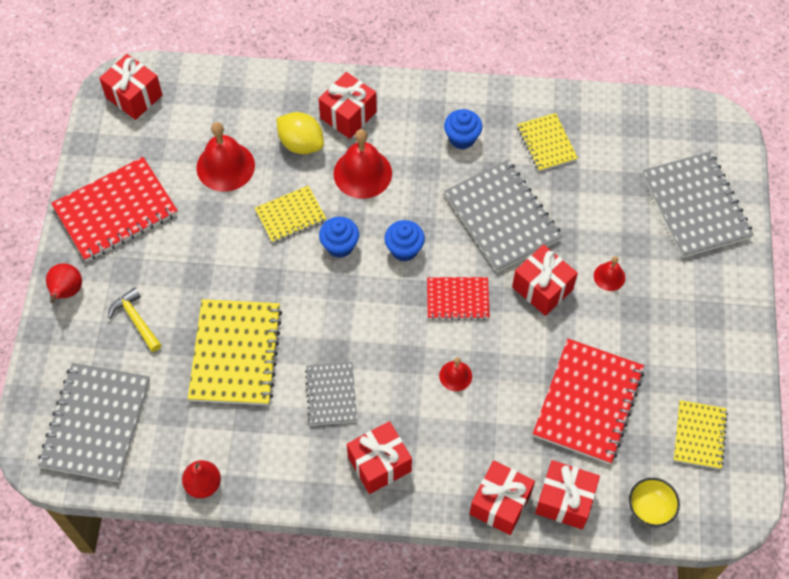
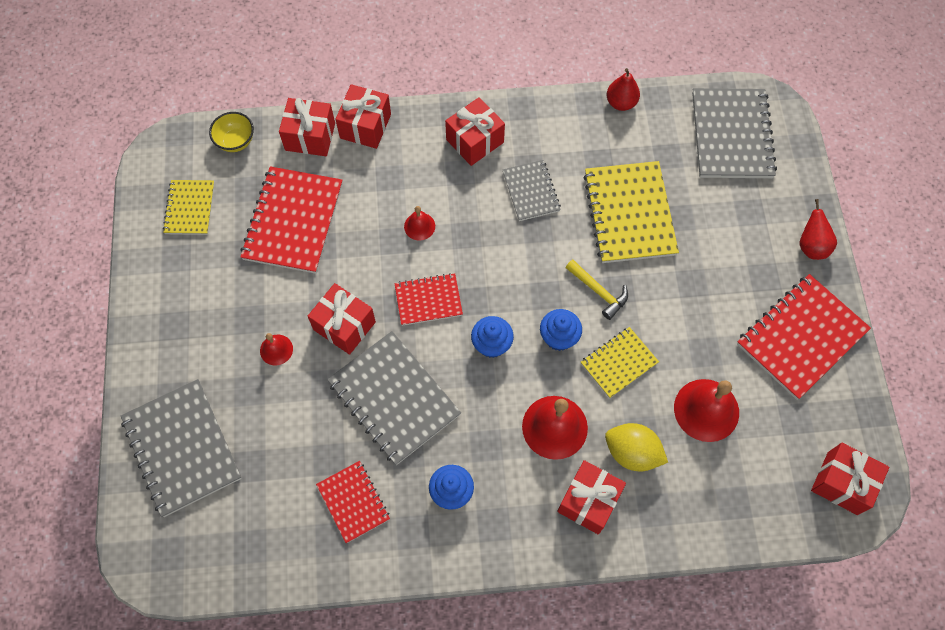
camera: 170 degrees right, 5 degrees up
(136, 320) = (734, 230): yellow hammer -> yellow hammer (599, 292)
(546, 143) = (353, 502): yellow notebook -> red notebook

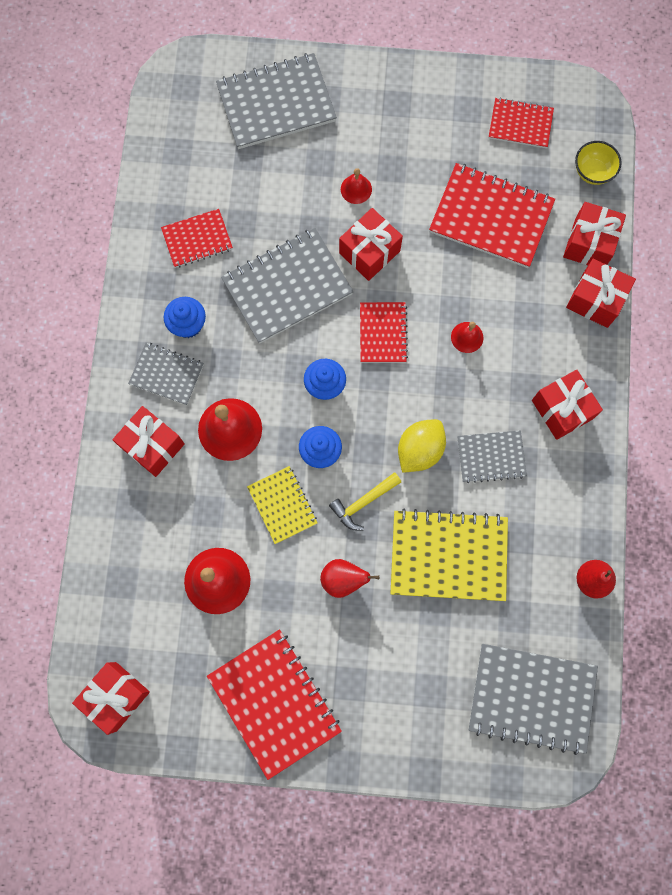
camera: 100 degrees right, 10 degrees up
(190, 208) = (520, 124): yellow notebook -> red notebook
(510, 503) = (167, 374): none -> grey notebook
(632, 453) = (190, 497): yellow lemon -> yellow lemon (419, 450)
(811, 246) = (377, 748): red pear -> red pear (343, 579)

